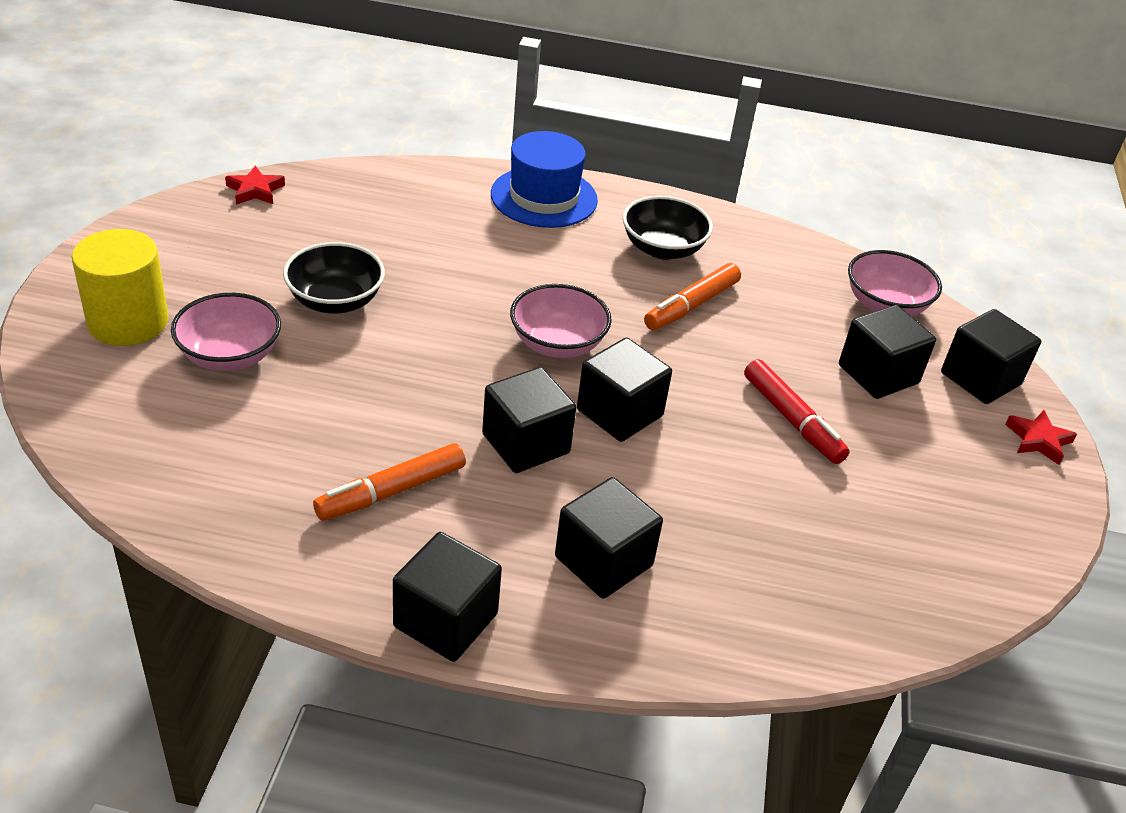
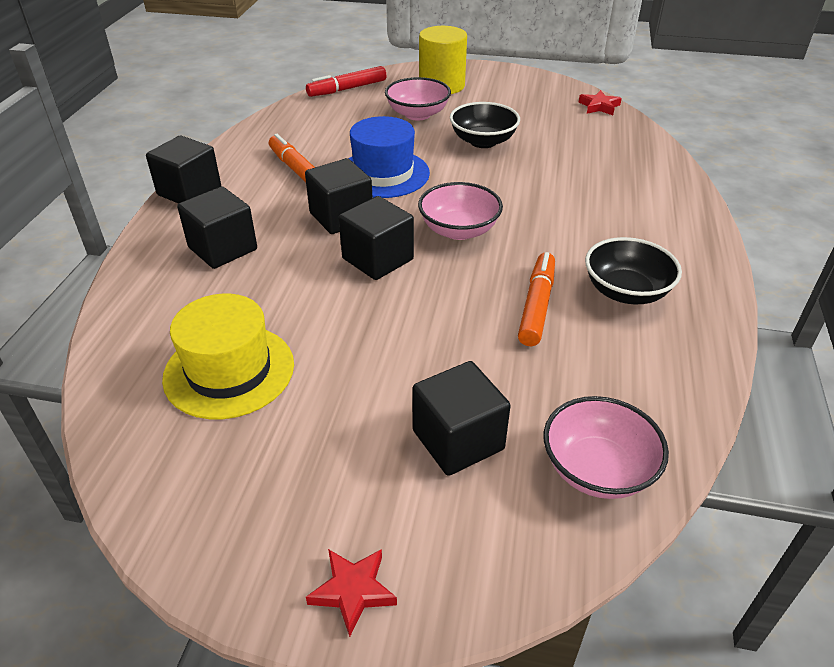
camera: 95 degrees right, 0 degrees up
(544, 197) = (673, 223): blue hat -> blue hat (383, 174)
(691, 306) = (536, 306): orange marker -> orange marker turned 60 degrees clockwise
(792, 420) = (376, 360): red marker -> red marker (347, 89)
(831, 532) = (229, 371): none -> yellow hat
(980, 379) = (468, 549): black cube -> none

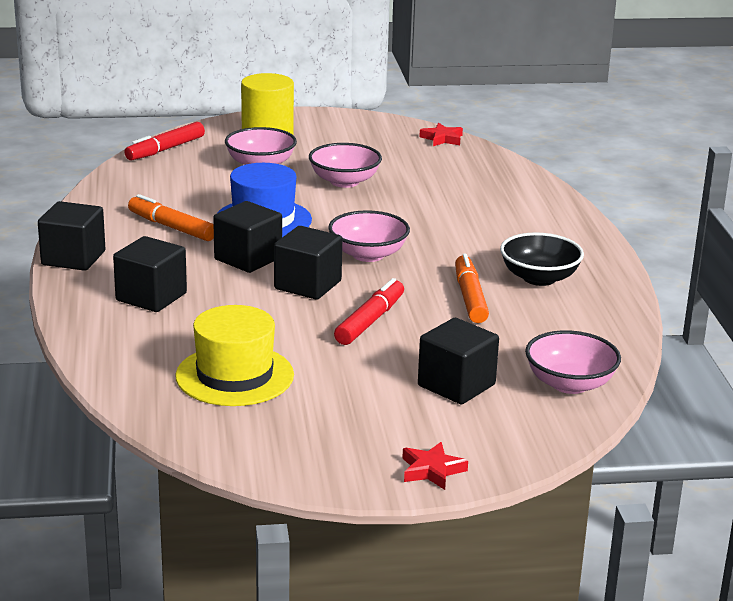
camera: 20 degrees left, 15 degrees down
(413, 319) = (370, 321): none -> red marker
(483, 141) = (344, 181): black bowl -> pink bowl

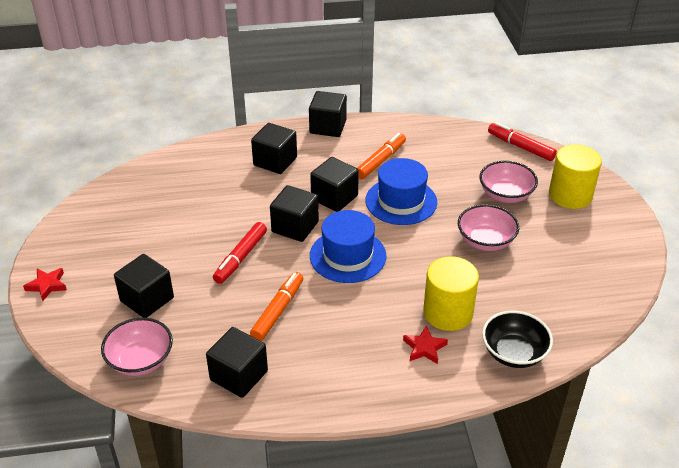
camera: 90 degrees right, 15 degrees up
(234, 375) = (172, 201): yellow hat -> none
(368, 254) = (348, 256): pink bowl -> blue hat
(370, 321) = (240, 258): red marker -> red marker turned 90 degrees clockwise
(442, 139) = (609, 302): red star -> red star (424, 348)
(463, 208) = (448, 313): none -> yellow cylinder
(470, 297) = (278, 311): orange marker -> orange marker turned 60 degrees counterclockwise
(539, 278) = (314, 355): black bowl -> black bowl (514, 353)
(580, 320) = (239, 375): none -> black cube

